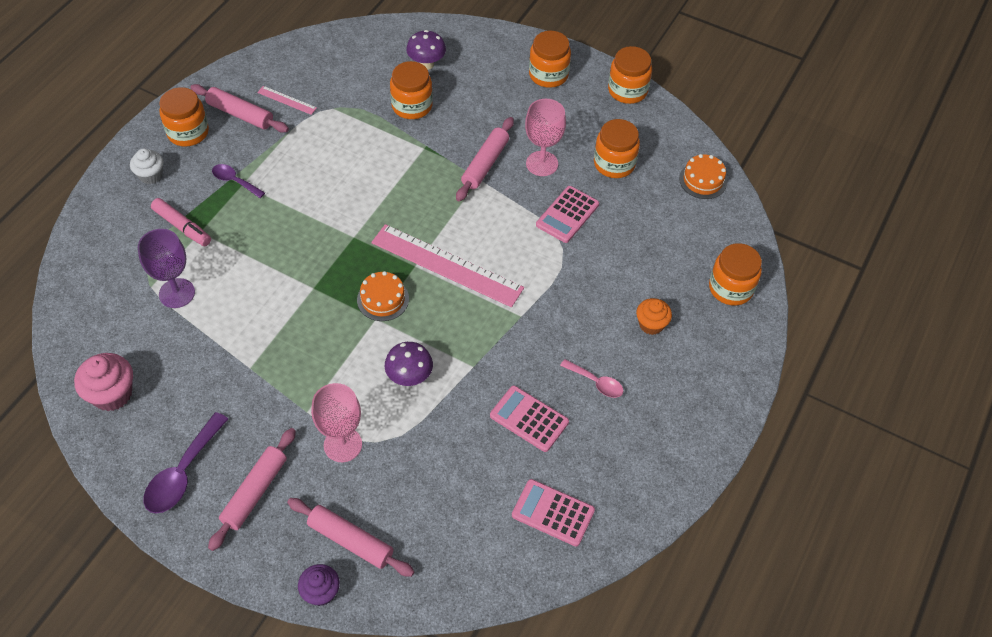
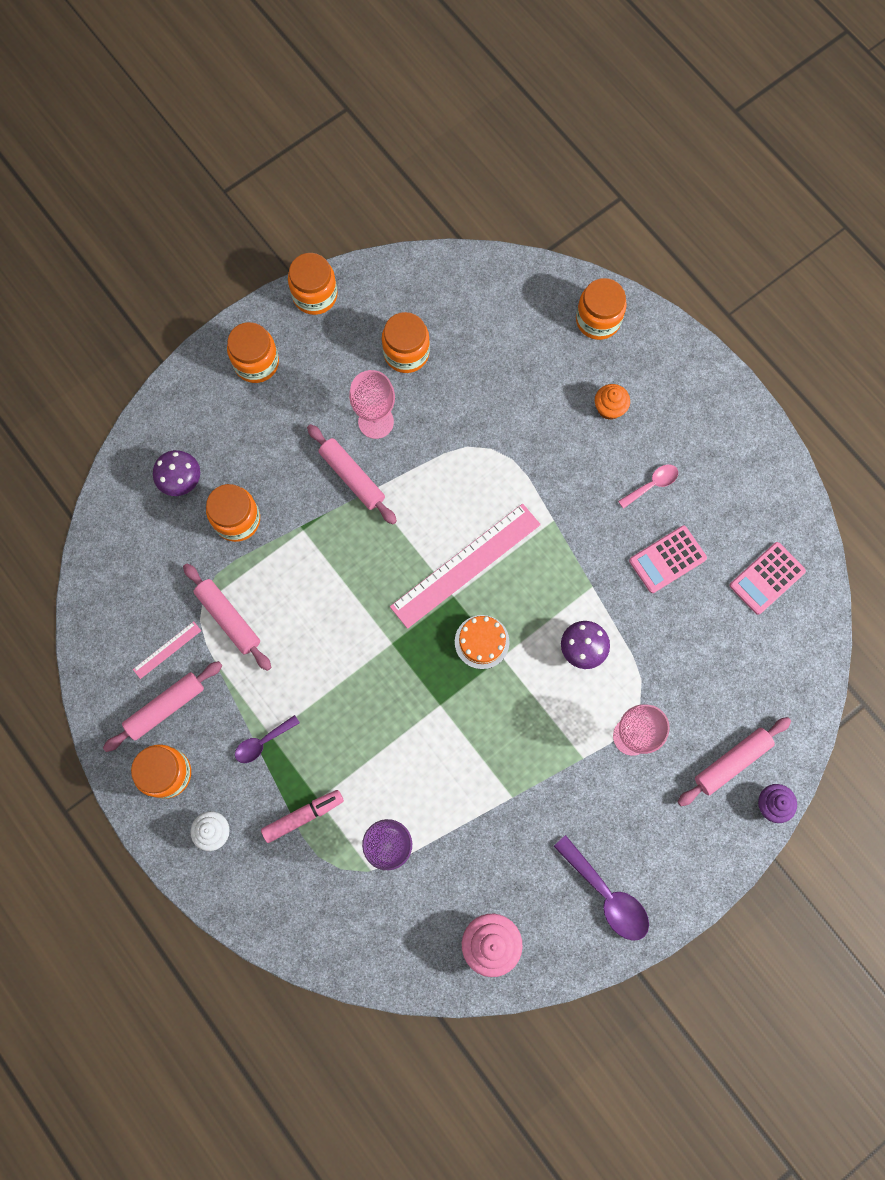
camera: 65 degrees left, 20 degrees up
(255, 492) = (652, 833): pink rolling pin -> pink rolling pin (228, 618)
(567, 215) = (451, 426): pink calculator -> none
(703, 180) = (463, 281): orange cake -> none

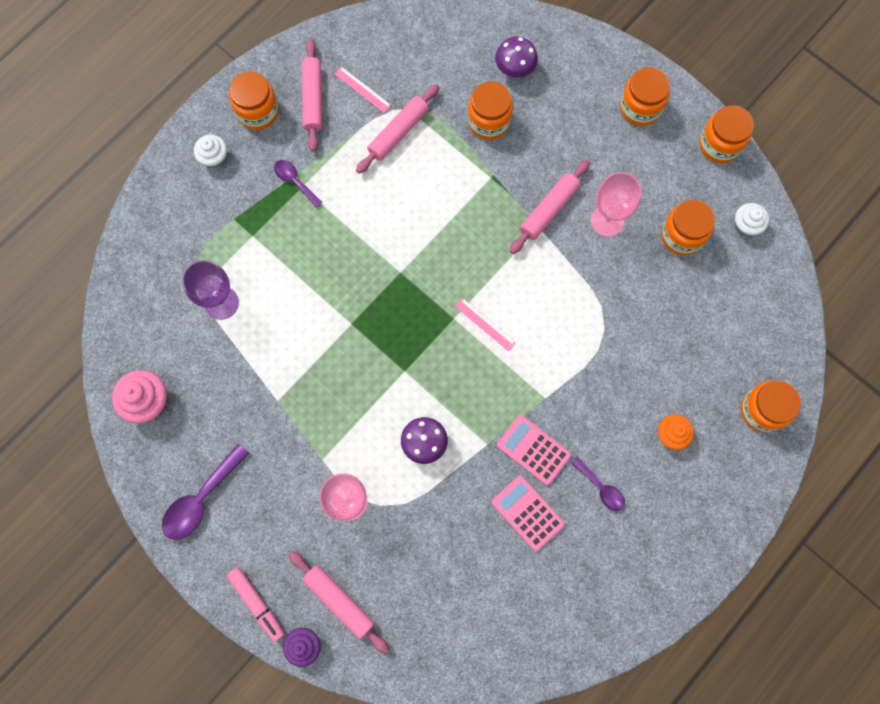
camera: 80 degrees right, 0 degrees up
(166, 707) = (313, 99): pink rolling pin -> pink rolling pin turned 45 degrees clockwise
(303, 816) = (237, 226): pink marker -> pink marker (257, 604)
(407, 291) = (746, 225): none -> white cupcake
(465, 565) = (485, 324): pink ruler -> pink ruler, size x0.44
(482, 642) = (415, 351): orange cake -> none
(652, 485) = (600, 487): pink spoon -> purple spoon
(767, 578) = (527, 615): pink calculator -> pink calculator (533, 450)

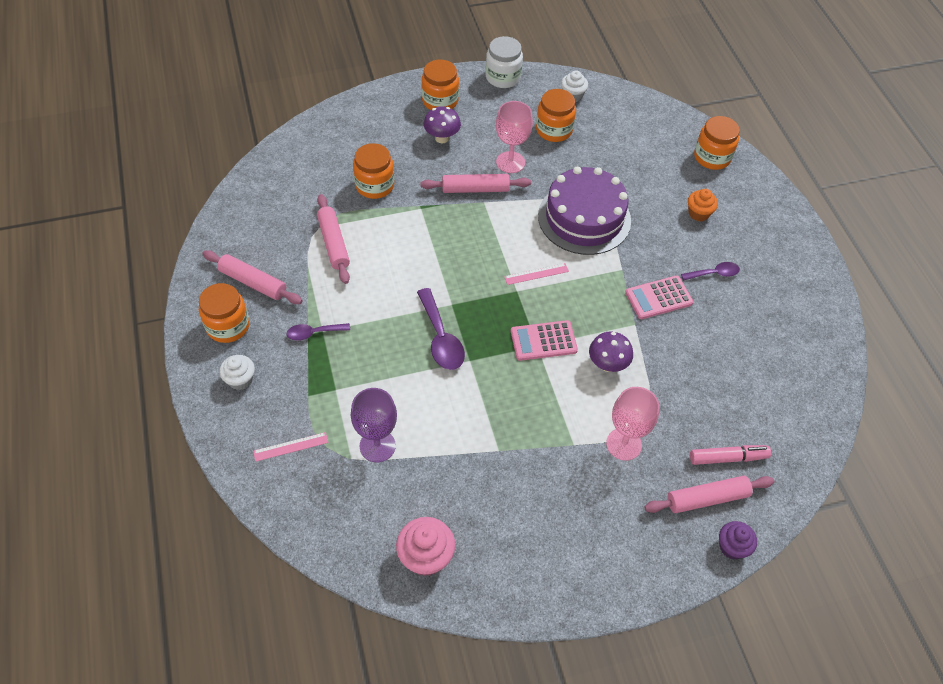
camera: 60 degrees left, 20 degrees down
(201, 498) = (548, 560): purple spoon -> purple spoon (440, 338)
(257, 604) = (674, 566): pink marker -> pink marker (728, 458)
(362, 89) = (276, 246): pink ruler -> pink ruler (291, 447)
(514, 69) = (347, 150): purple mushroom -> purple mushroom (442, 138)
(527, 513) = (707, 328): pink calculator -> pink calculator (543, 341)
(549, 210) = (475, 189): pink rolling pin -> pink rolling pin turned 75 degrees counterclockwise
(585, 329) = (584, 218): none -> purple cake
(719, 144) = (503, 77): orange jar -> white jar

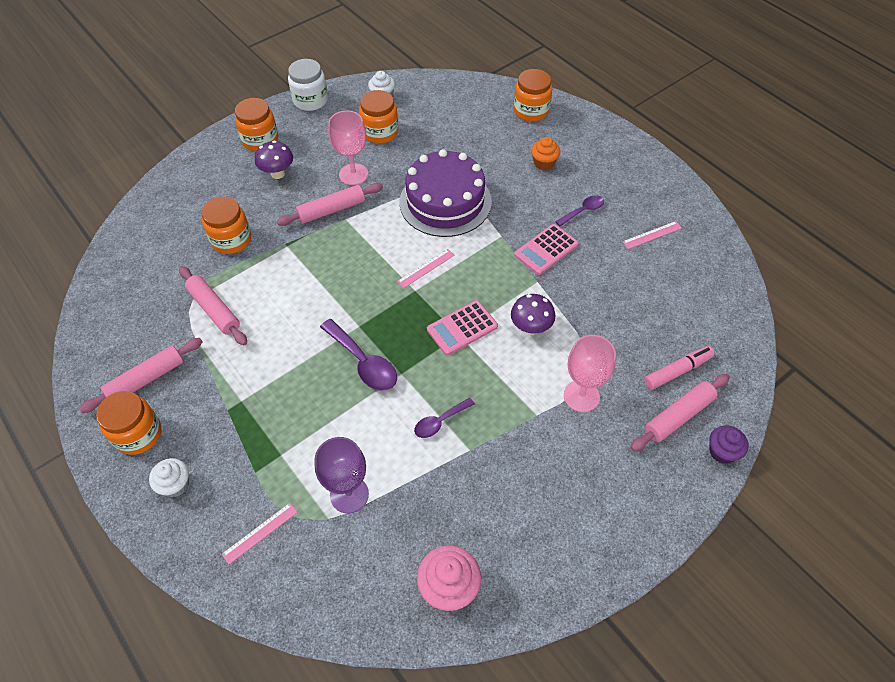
camera: 20 degrees left, 0 degrees up
(253, 282) = (146, 379): pink rolling pin -> pink rolling pin turned 45 degrees counterclockwise
(314, 333) = (233, 406): purple spoon -> purple spoon (440, 422)
(771, 321) = (652, 235): none -> pink ruler

